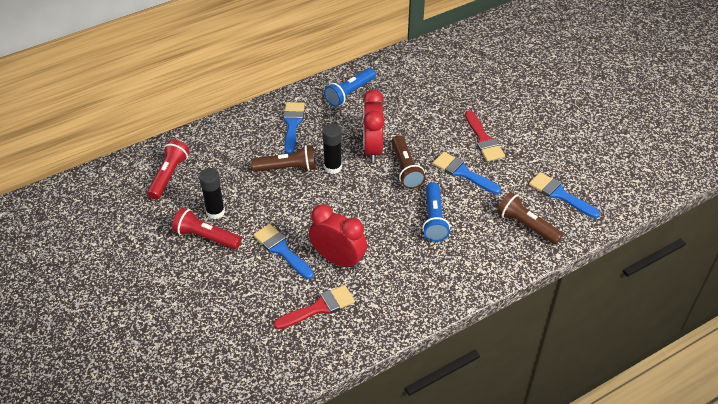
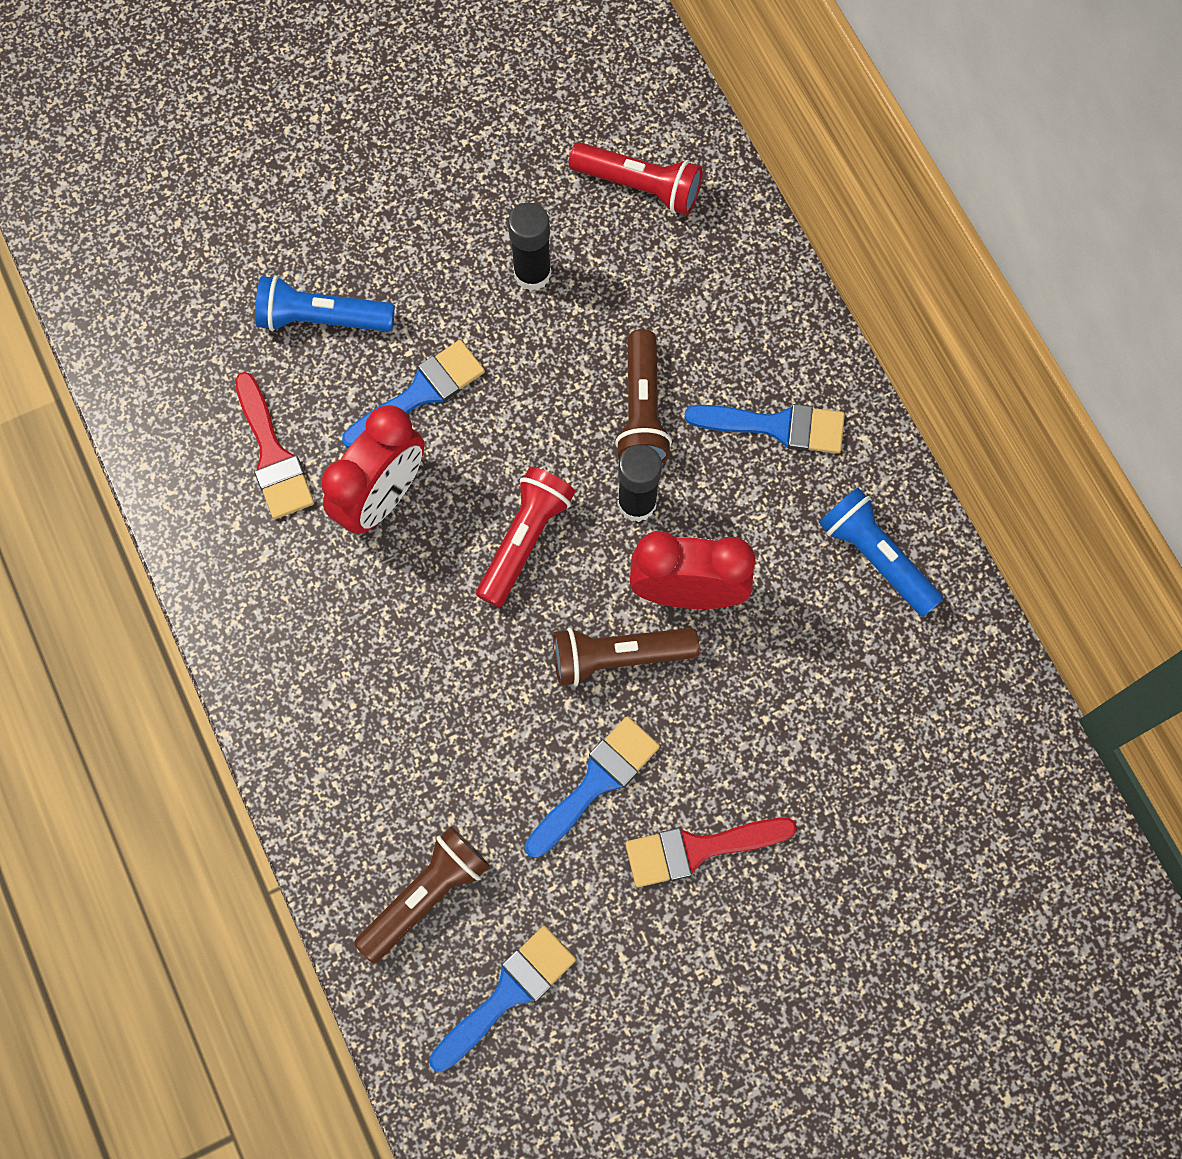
camera: 95 degrees right, 25 degrees up
(206, 237) = (470, 258): red flashlight -> red flashlight (525, 540)
(434, 219) = (466, 698): blue flashlight -> blue flashlight (322, 318)

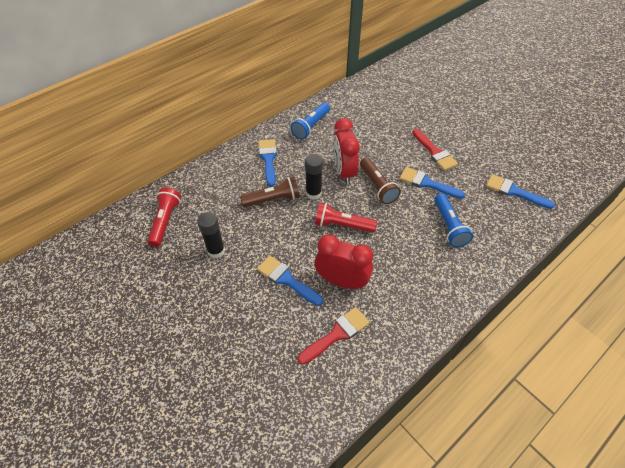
camera: 105 degrees left, 20 degrees down
(322, 318) = (257, 333): blue flashlight -> blue flashlight (449, 226)
(426, 895) = (497, 223): brown flashlight -> none

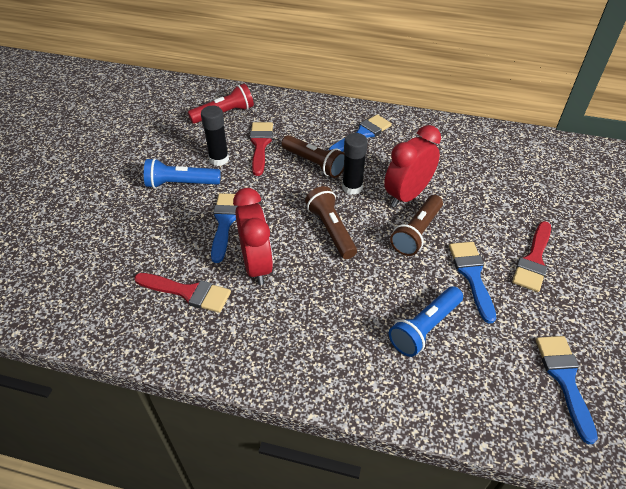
camera: 55 degrees right, 5 degrees down
(224, 218) = (260, 145): none -> red brush
(311, 126) = (443, 140): blue flashlight -> blue flashlight (181, 183)
(342, 225) = (331, 230): red flashlight -> brown flashlight

